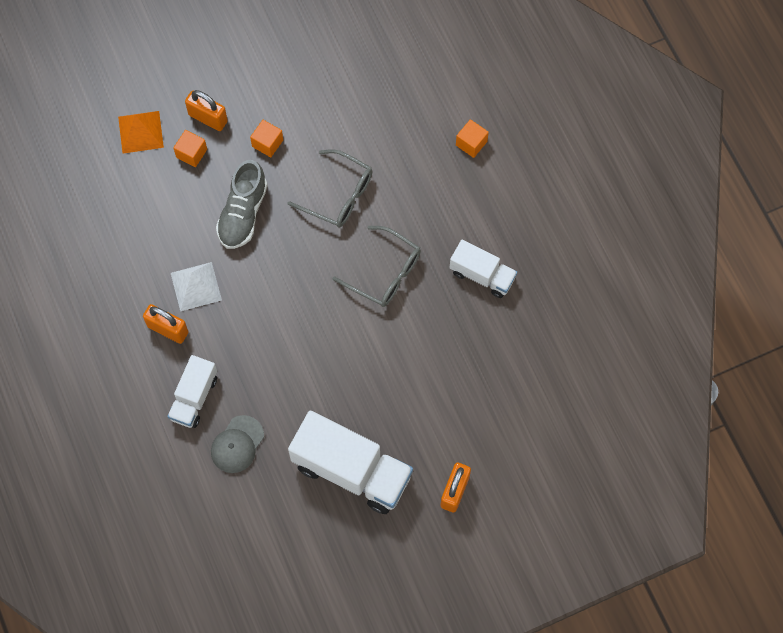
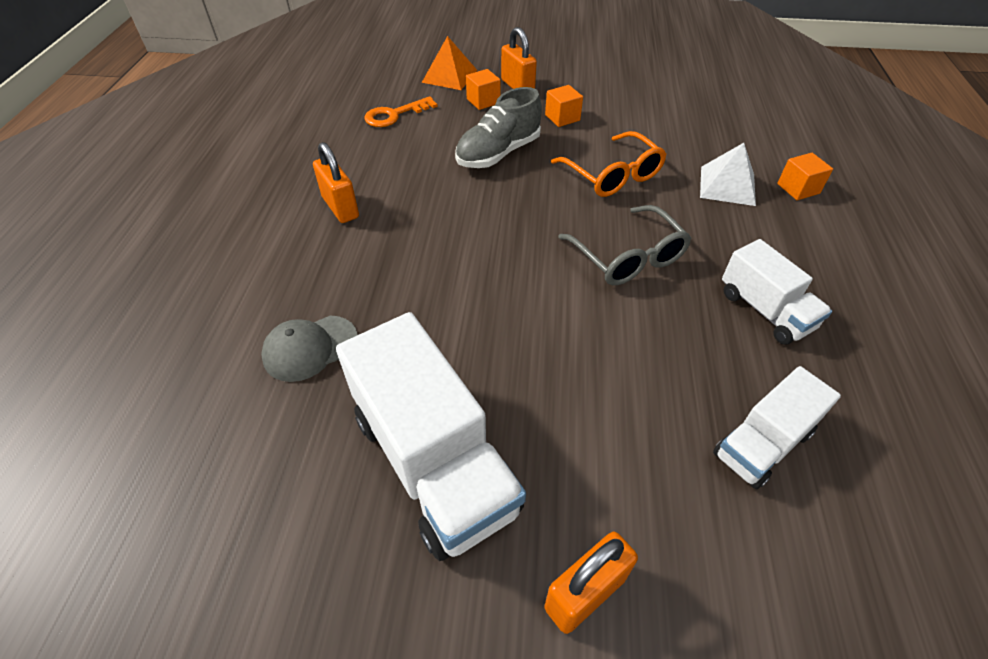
camera: 30 degrees right, 20 degrees down
(132, 208) = (395, 115): none -> orange key
(194, 397) = (308, 277): white truck -> white truck (762, 443)
(196, 286) = (402, 186): white pyramid -> white pyramid (727, 185)
(338, 195) = (612, 175): grey glasses -> orange glasses

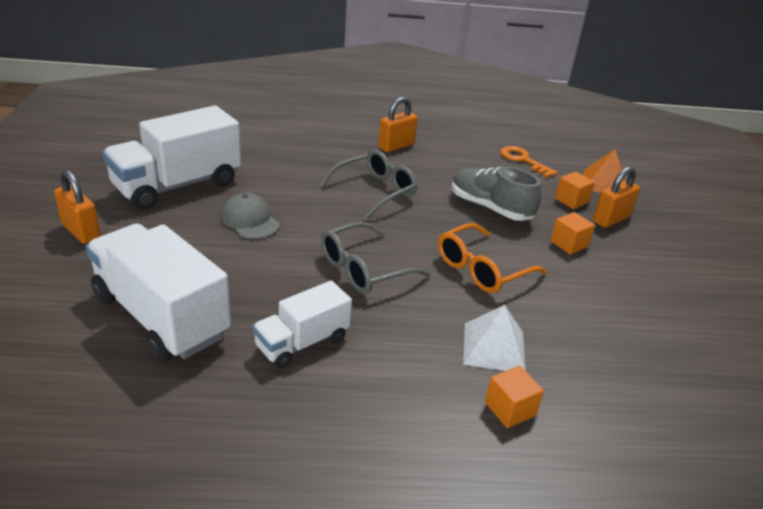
camera: 80 degrees right, 15 degrees down
(310, 348) = (265, 145): grey cap -> grey cap (250, 220)
(461, 237) = (374, 191): none -> grey glasses
(762, 443) = (161, 316): white truck -> white truck, size x1.75

